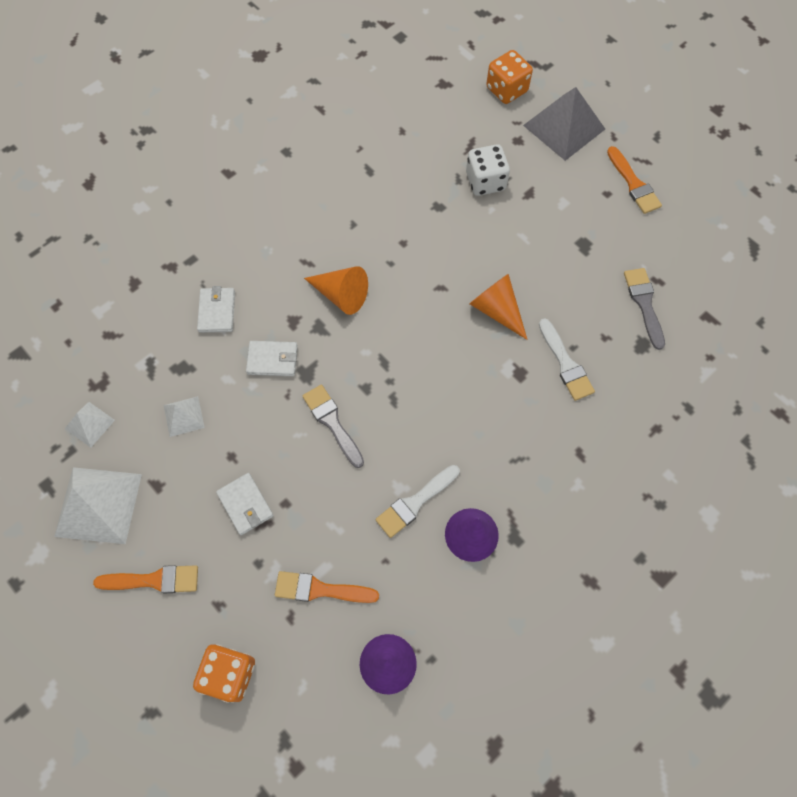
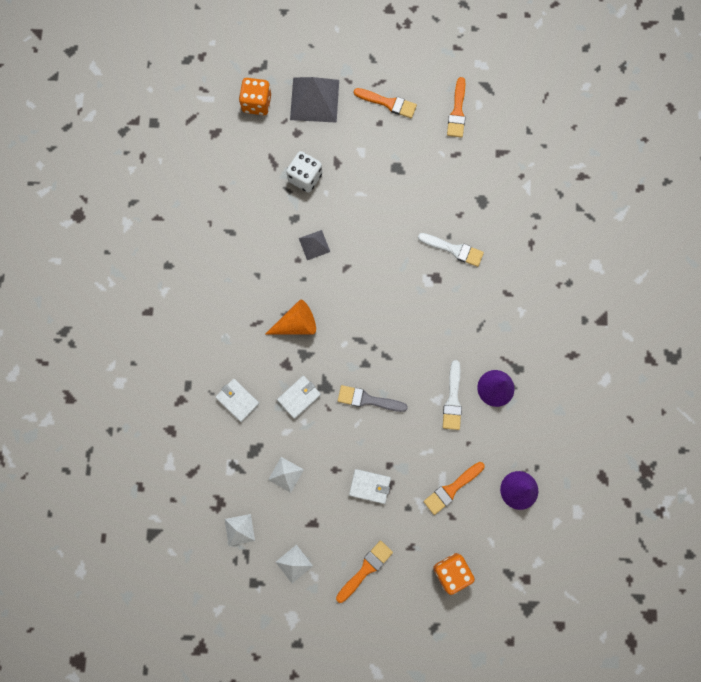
camera: 45 degrees left, 10 degrees up
(98, 504) = (294, 564): white pyramid -> white pyramid, size x0.51
(432, 243) = (314, 245): none -> grey pyramid
(496, 310) = (389, 252): orange cone -> none
(644, 304) = (461, 175): grey brush -> none
(698, 245) = (457, 112): none -> orange brush

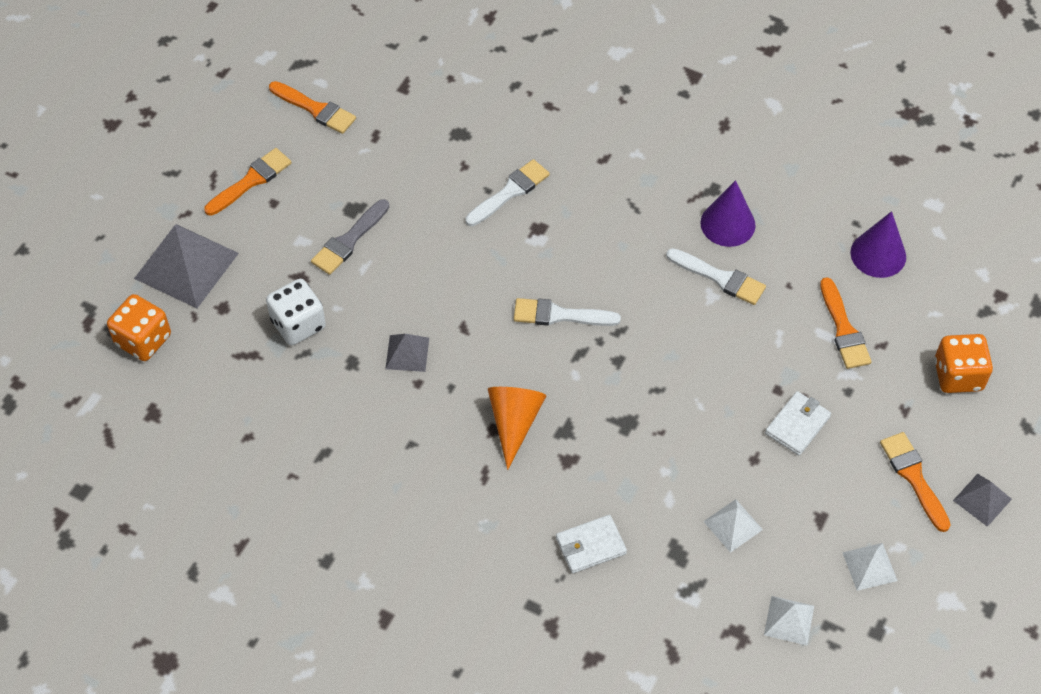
camera: 65 degrees left, 20 degrees down
(299, 397) = (625, 462): white wallet -> none
(368, 400) = (672, 378): grey brush -> grey brush (349, 240)
(369, 616) = (982, 500): none -> grey pyramid
(380, 317) = (559, 315): none -> white brush

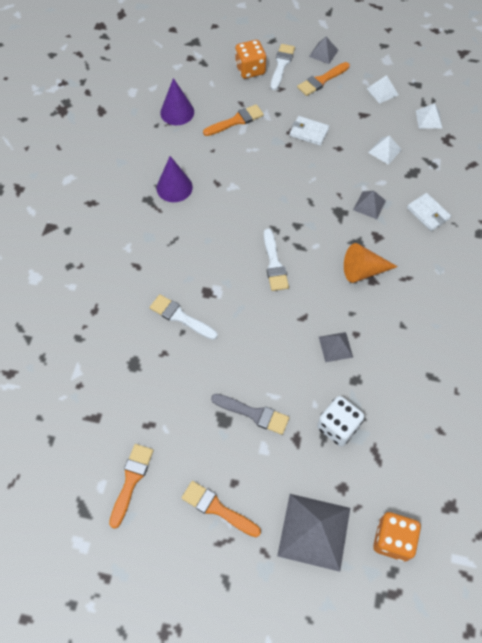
camera: 105 degrees left, 5 degrees up
(629, 467) = (369, 205): none -> grey pyramid
(720, 278) = (218, 184): white brush -> white brush (281, 65)

